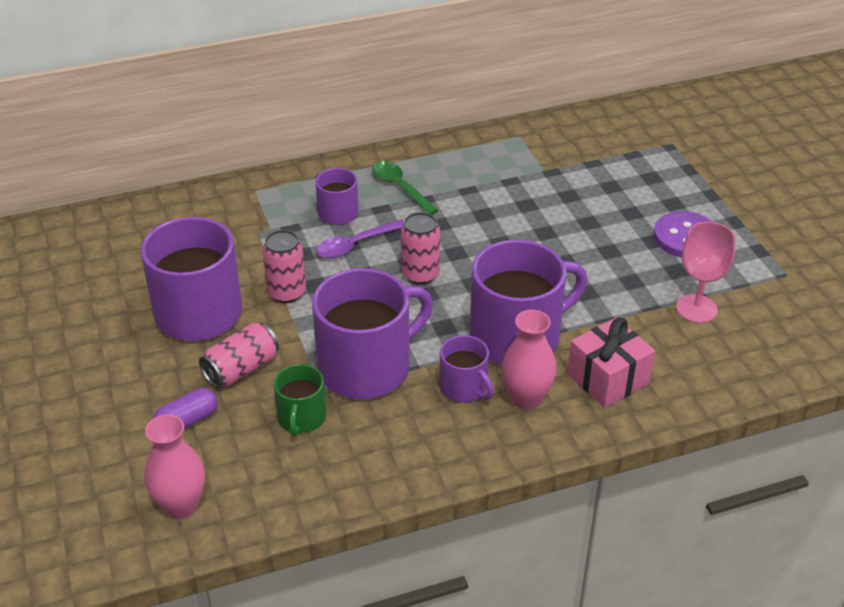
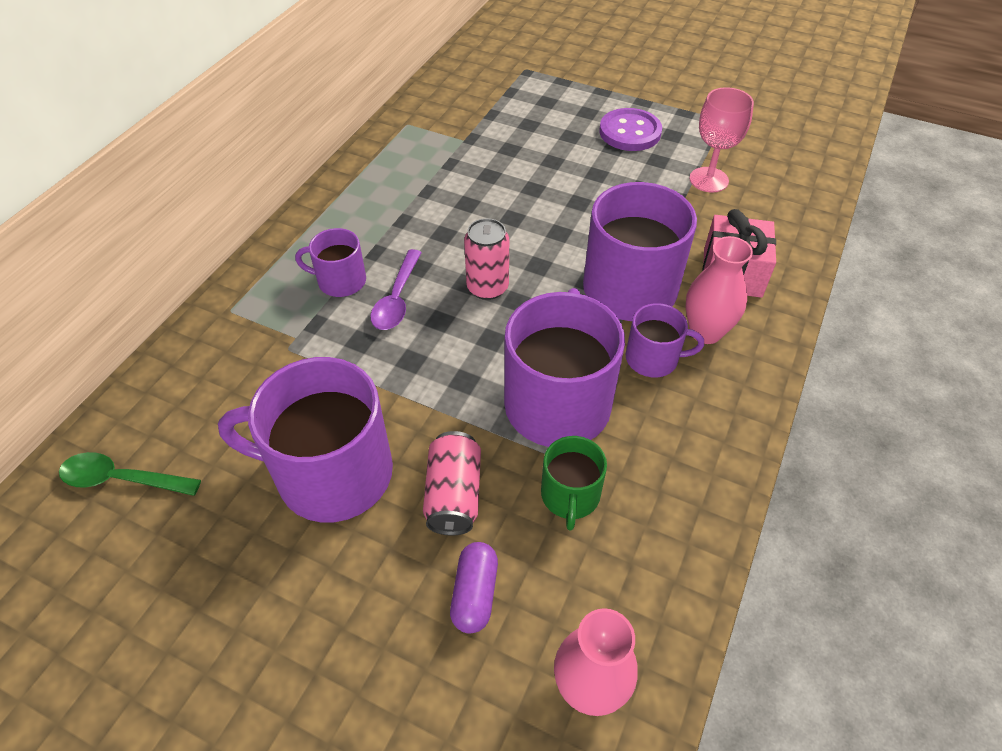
camera: 45 degrees left, 10 degrees up
(287, 293) = (395, 387): pink can -> none
(301, 418) = (570, 495): green mug -> green mug turned 45 degrees clockwise
(400, 187) = (367, 223): green spoon -> green spoon (122, 479)

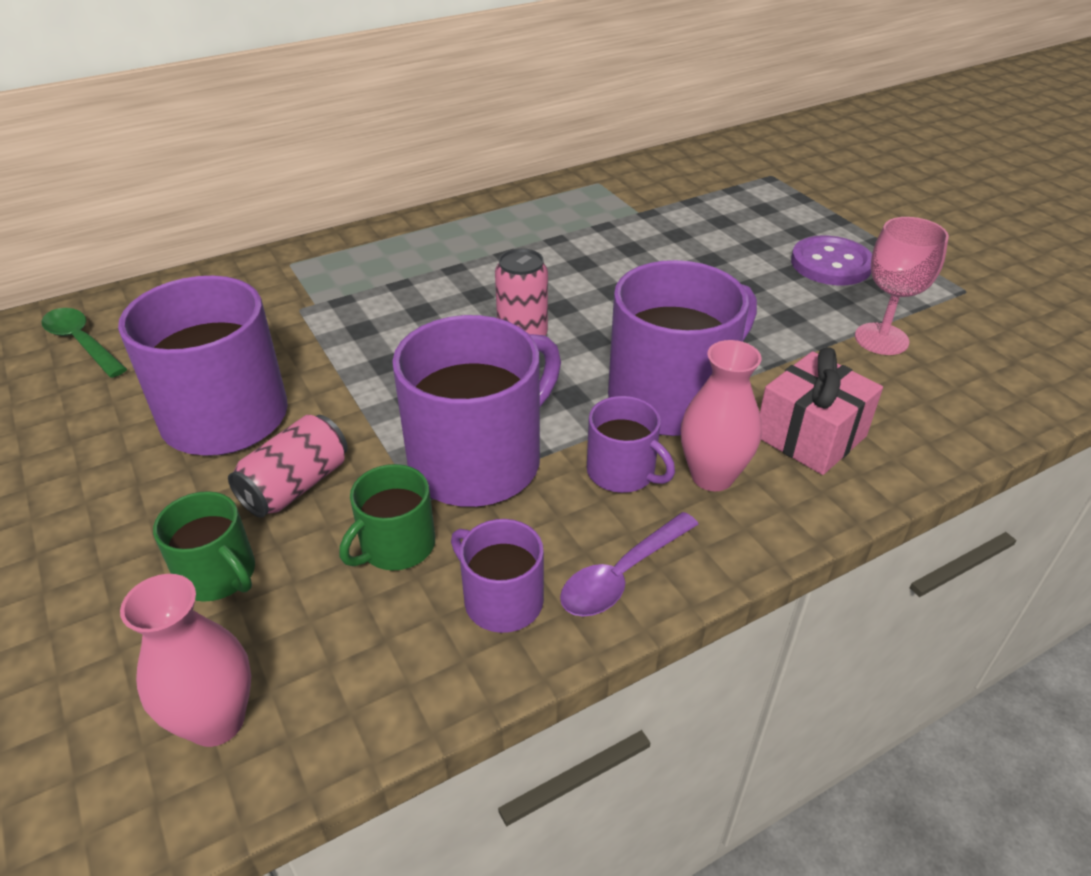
camera: 35 degrees right, 10 degrees down
(340, 281) = (399, 278): purple mug -> purple mug (502, 600)
(397, 298) = (430, 311): purple spoon -> purple spoon (622, 575)
(474, 594) = (218, 574): purple capsule -> green mug

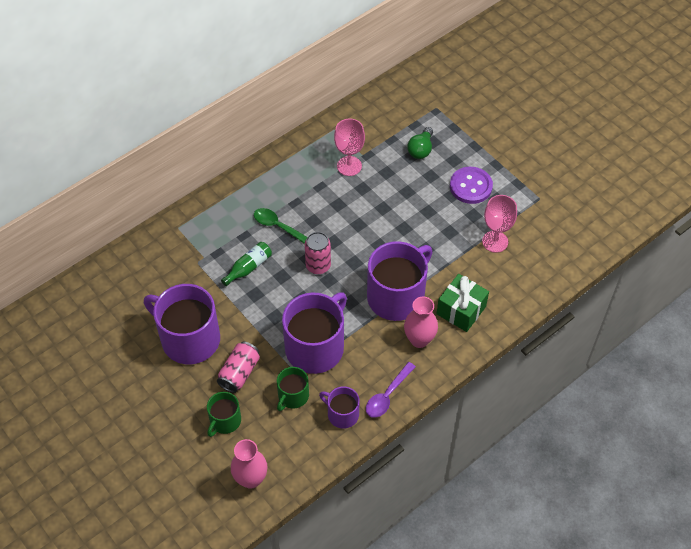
camera: 10 degrees left, 15 degrees up
(82, 343) = (96, 303): green spoon -> green spoon (279, 227)
(218, 574) = (225, 421): green mug -> green mug turned 90 degrees clockwise
(390, 325) = (248, 267): none -> green bottle
(613, 222) = (349, 166): none -> pink goblet
(622, 472) = (380, 343): purple mug -> none
(741, 215) = (421, 149): none -> green light bulb
(810, 436) = (461, 310): pink gift -> green gift

